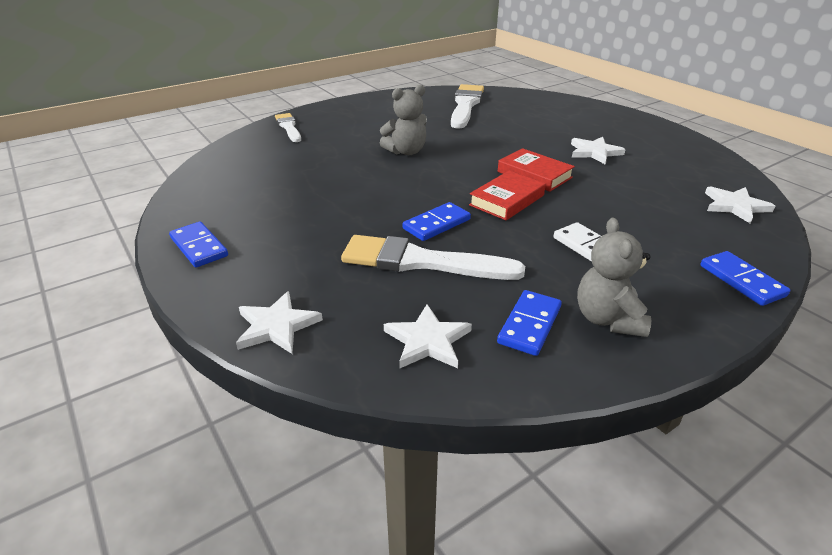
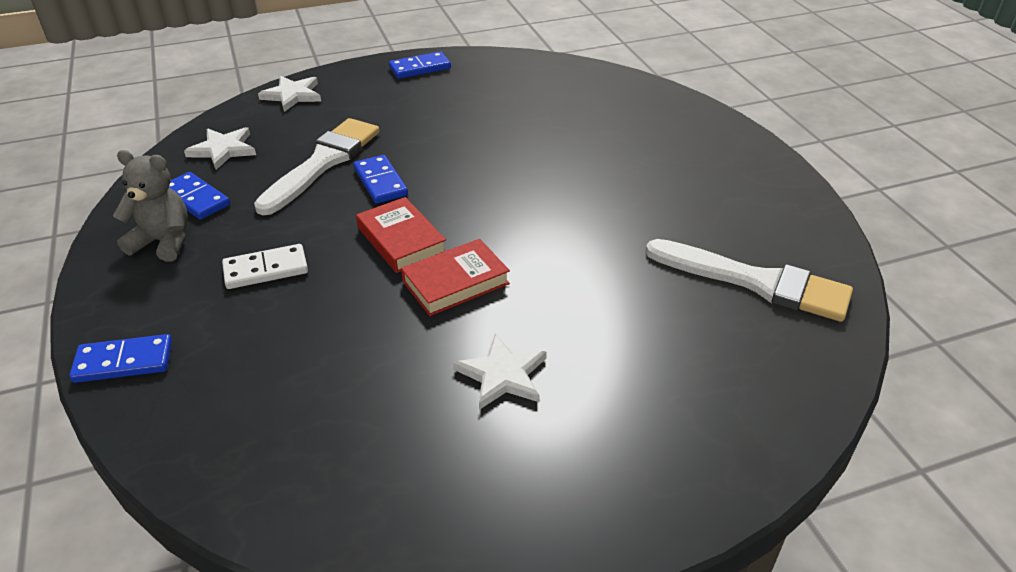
camera: 105 degrees right, 5 degrees up
(288, 127) = (680, 115): white brush -> none
(406, 151) = (572, 190): grey teddy bear -> none
(735, 206) = (251, 461): white star -> none

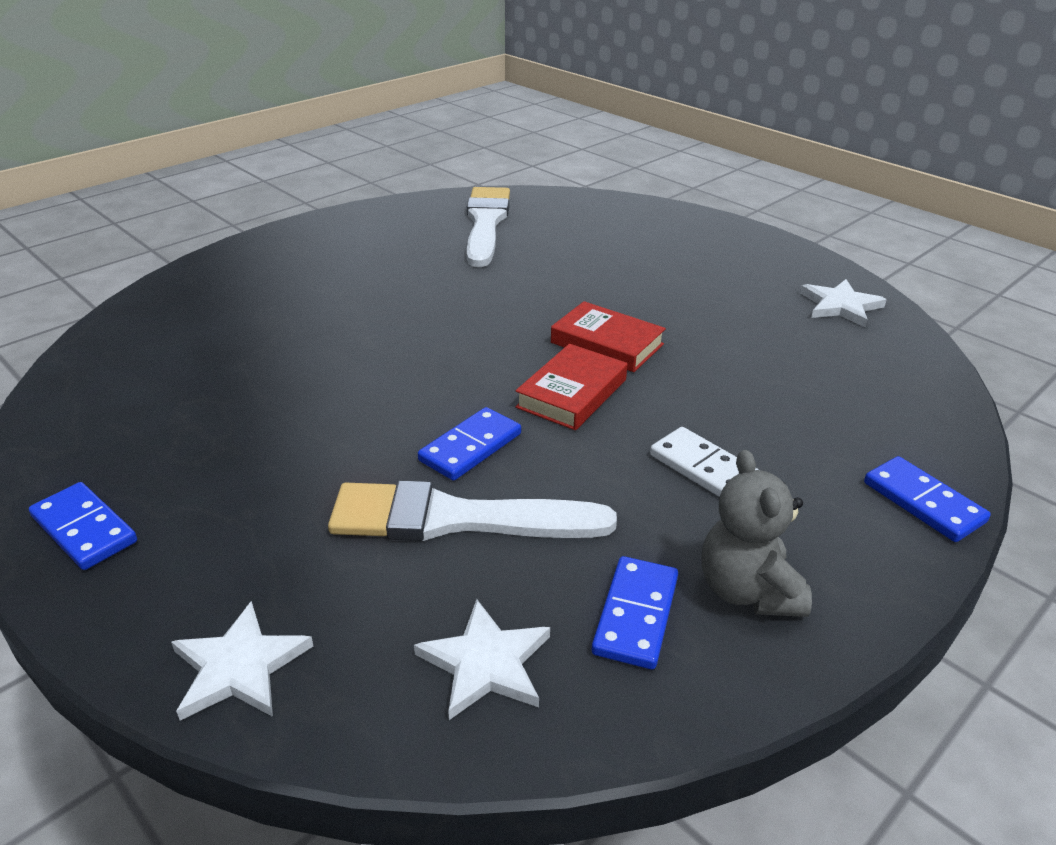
camera: 115 degrees left, 5 degrees down
(502, 375) = (690, 296): white star -> white star (840, 306)

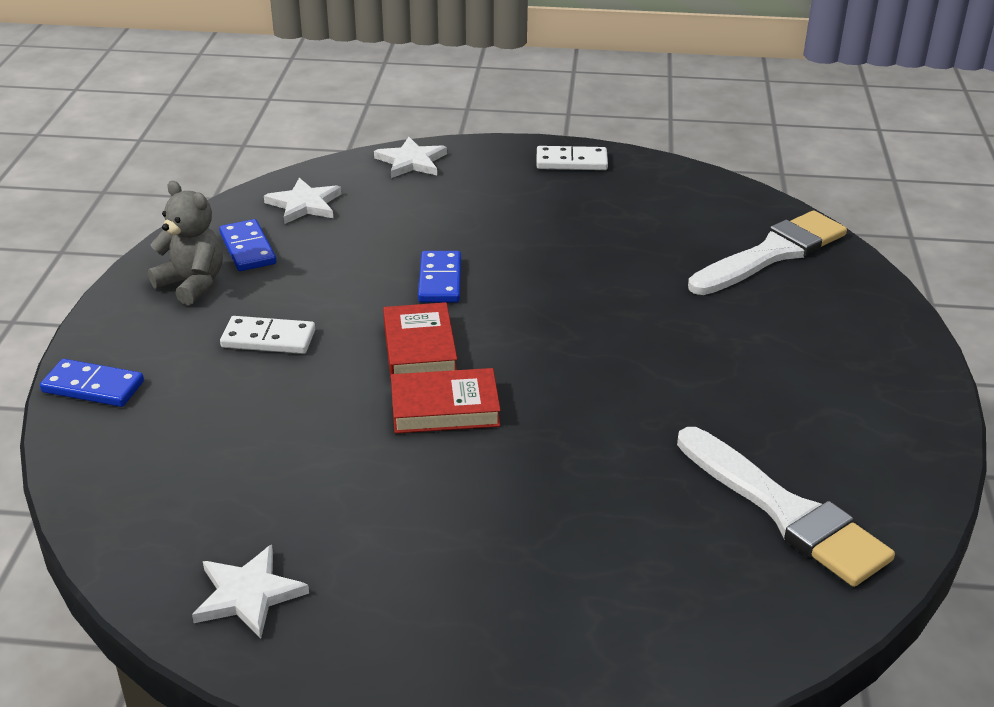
camera: 140 degrees right, 0 degrees up
(84, 529) = (571, 162): blue domino -> white domino
(456, 519) = (394, 244): white brush -> white brush (772, 254)

